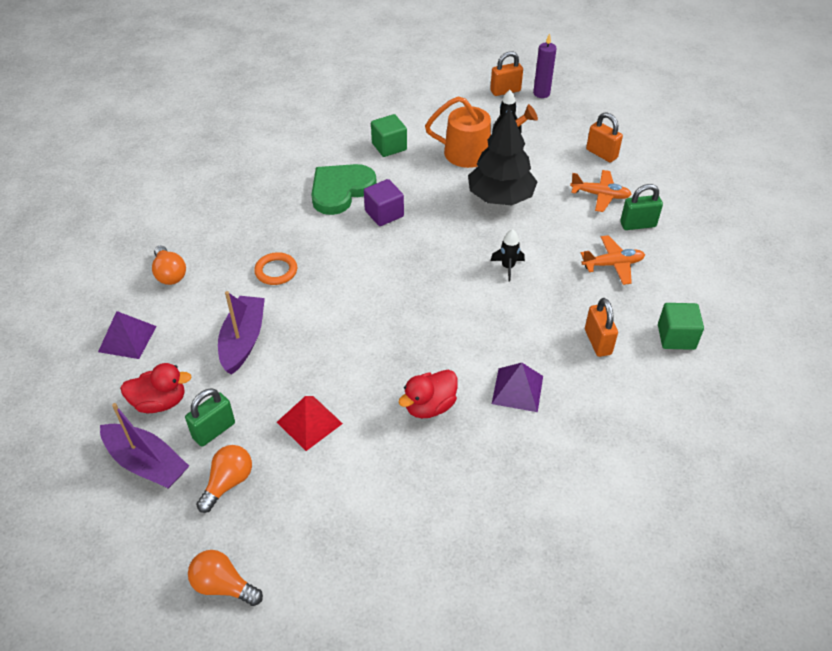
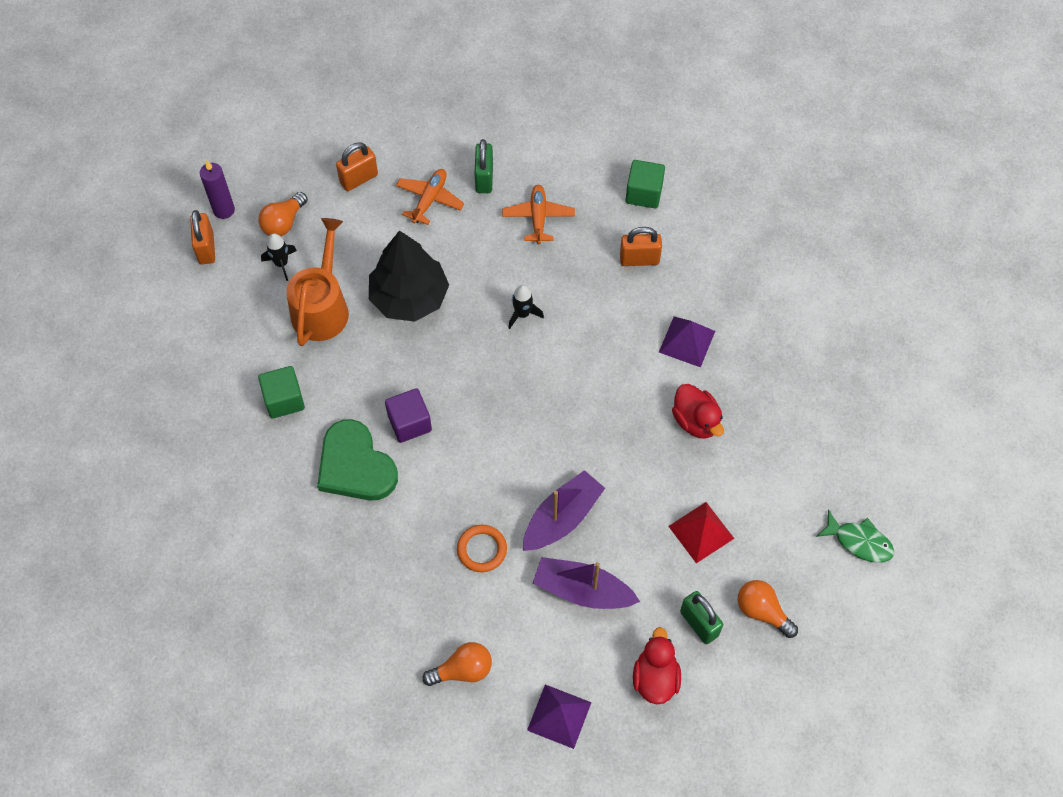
camera: 80 degrees left, 15 degrees up
(147, 463) = (731, 689): purple boat -> purple boat (562, 518)
(223, 585) = (868, 618): orange light bulb -> orange light bulb (283, 222)
(314, 570) = (859, 542): none -> green fish

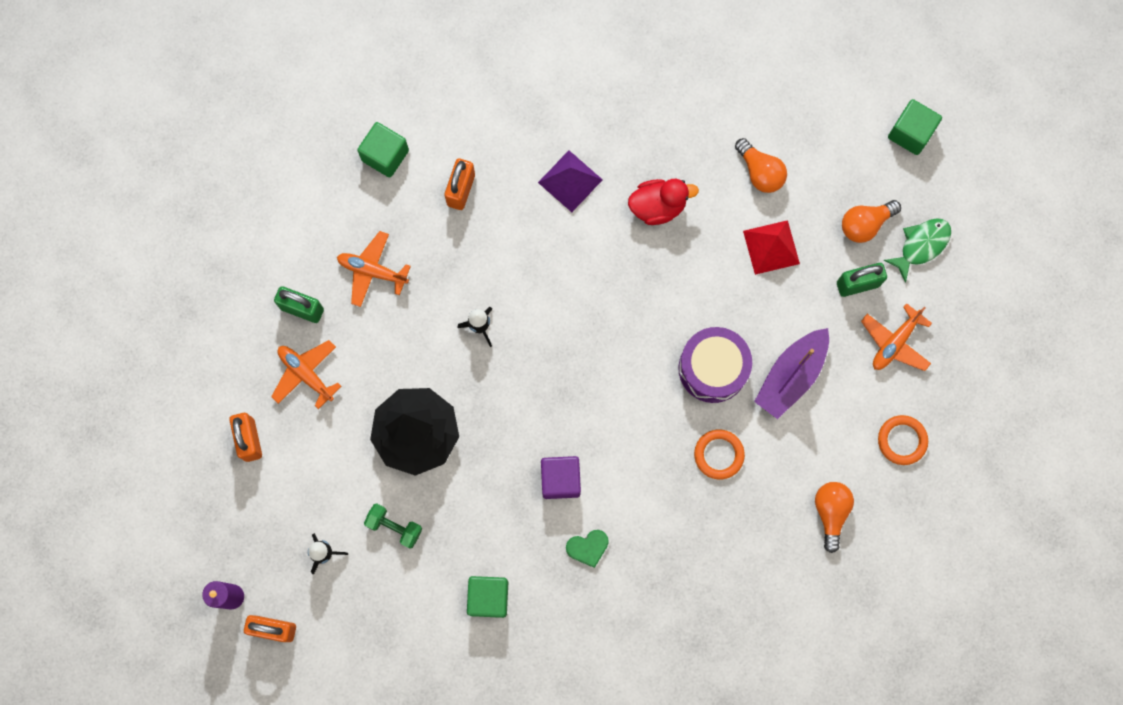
camera: 70 degrees left, 15 degrees up
(283, 222) = (274, 536): orange light bulb -> orange light bulb (760, 172)
(322, 307) = (394, 527): orange watering can -> green dumbbell
(355, 465) = (588, 547): green heart -> green heart, size x0.45
(559, 716) = (902, 440): purple pyramid -> orange ring
(562, 518) = (713, 368): purple boat -> purple drum
(655, 678) = (895, 342): red duck -> orange plane
(859, 542) = (829, 112): green fish -> green fish (921, 245)
(875, 625) = (910, 133): none -> green cube

